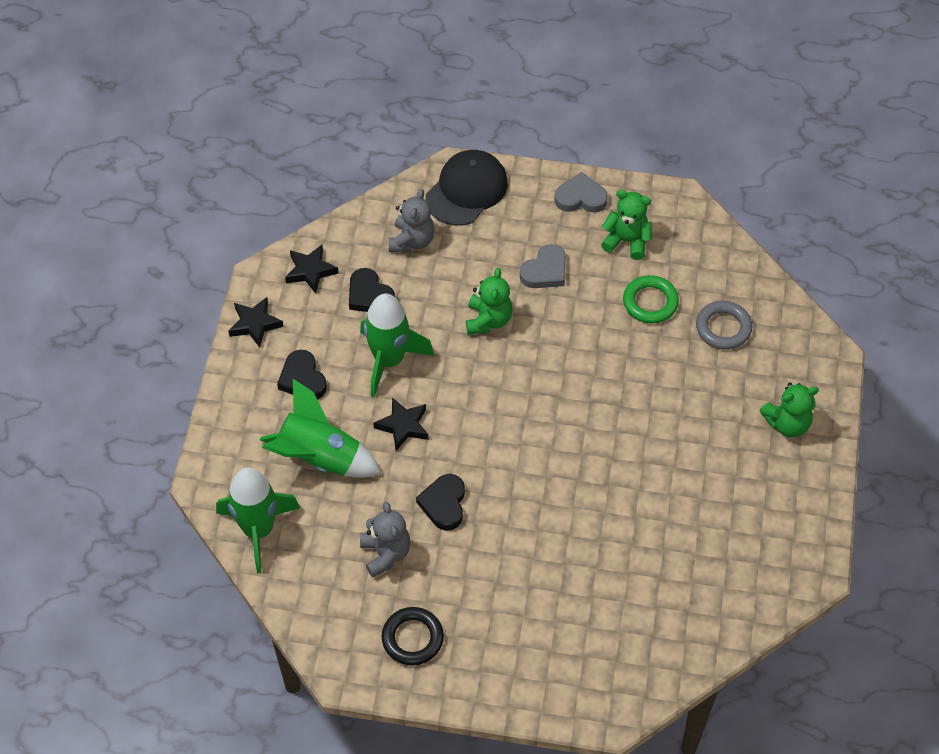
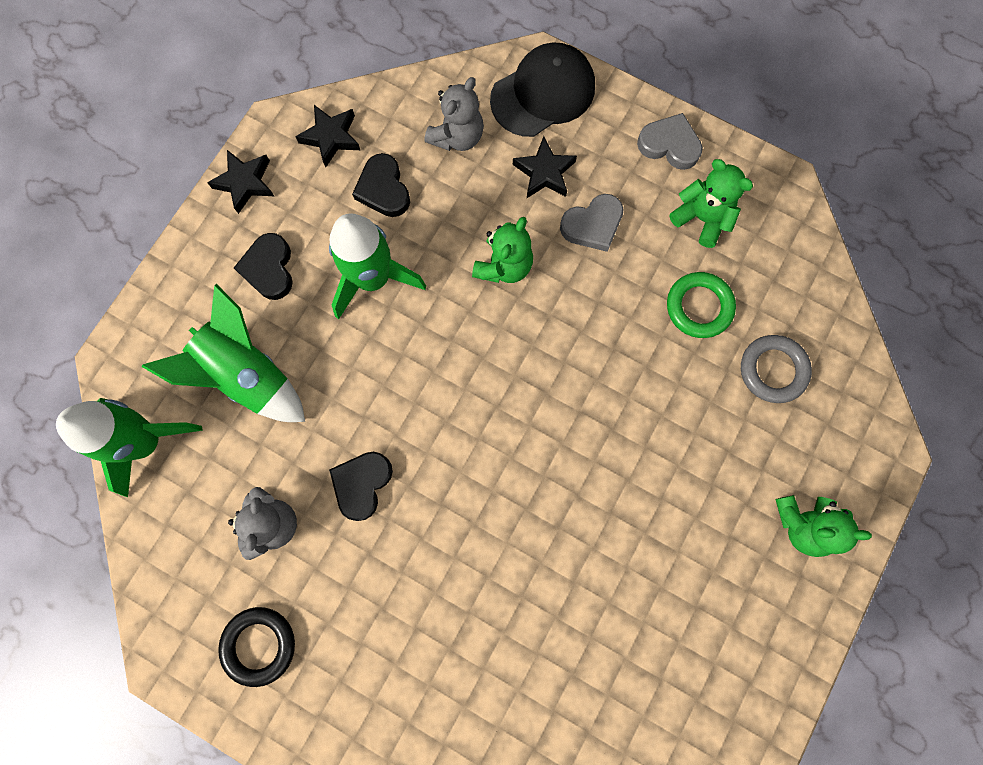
camera: 20 degrees right, 20 degrees up
(403, 426) = (356, 367): black star -> black star (544, 172)

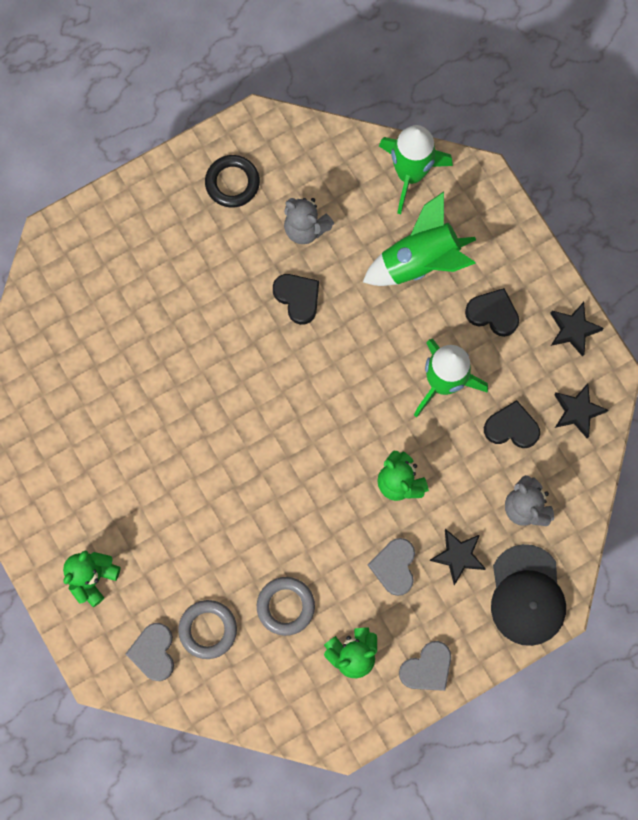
camera: 120 degrees right, 0 degrees up
(699, 307) = (285, 606): green ring -> grey ring
(831, 411) = (154, 652): none -> grey heart

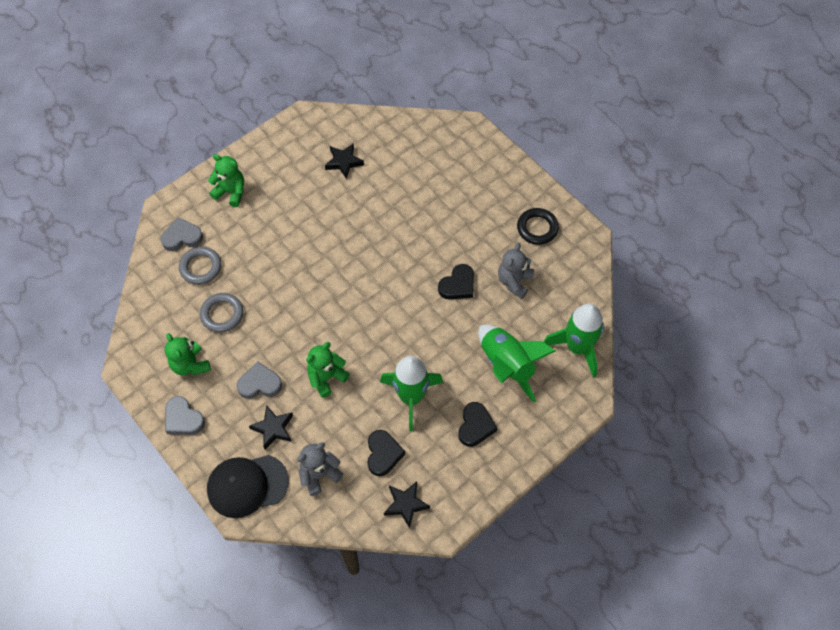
camera: 80 degrees right, 15 degrees down
(573, 330) = (475, 491): black star -> black star (344, 162)

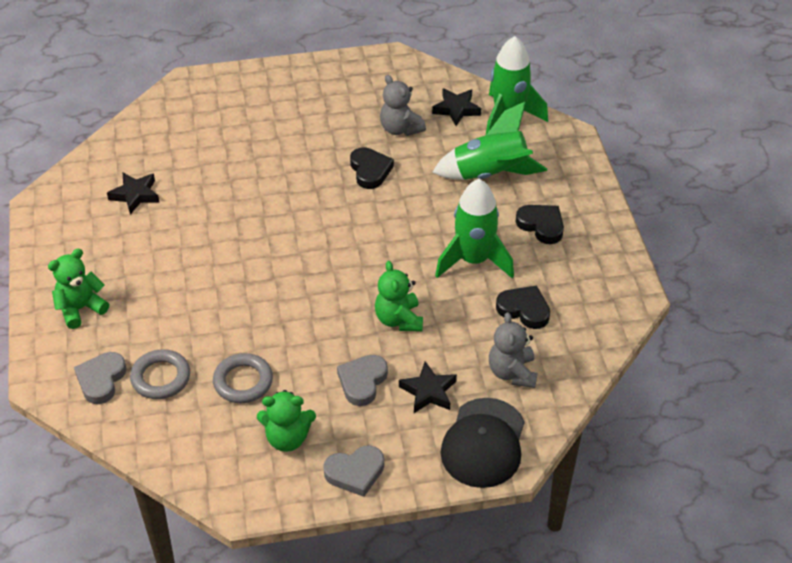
camera: 60 degrees left, 15 degrees down
(406, 504) = (593, 315): black star -> black star (456, 109)
(537, 228) = (353, 87): black ring -> none

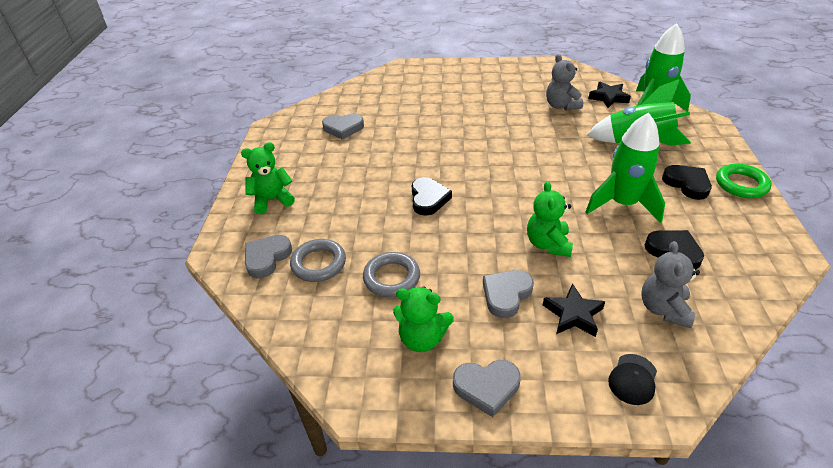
camera: 15 degrees right, 5 degrees down
(135, 195) = (343, 128): black star -> grey heart
(370, 170) = (533, 130): black heart -> black heart (428, 199)
(483, 443) = (633, 379): black cap -> black cap, size x0.50
(597, 219) = (741, 184): none -> green ring

